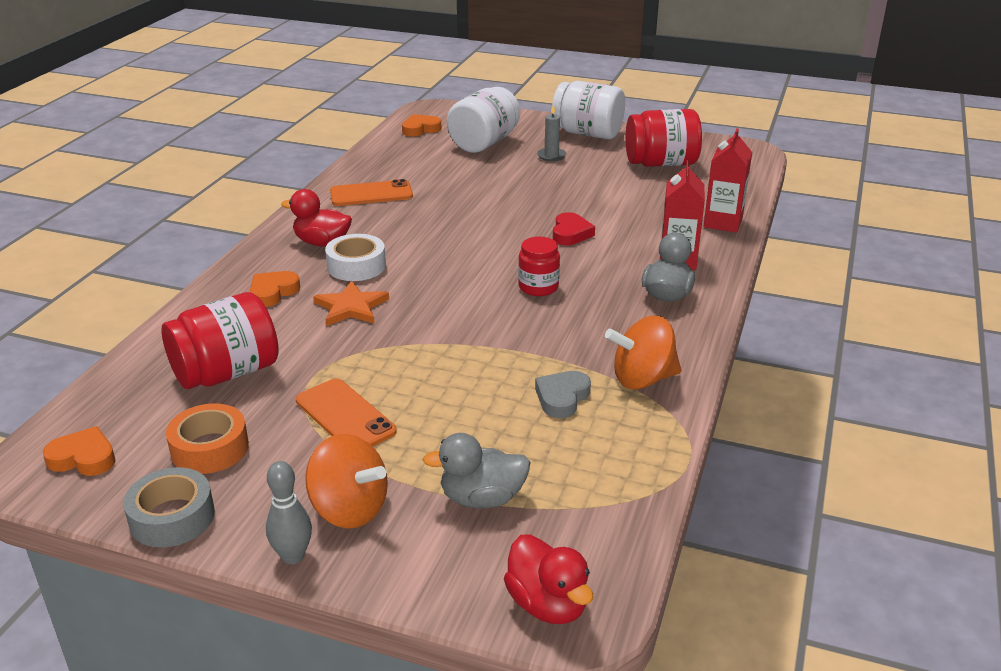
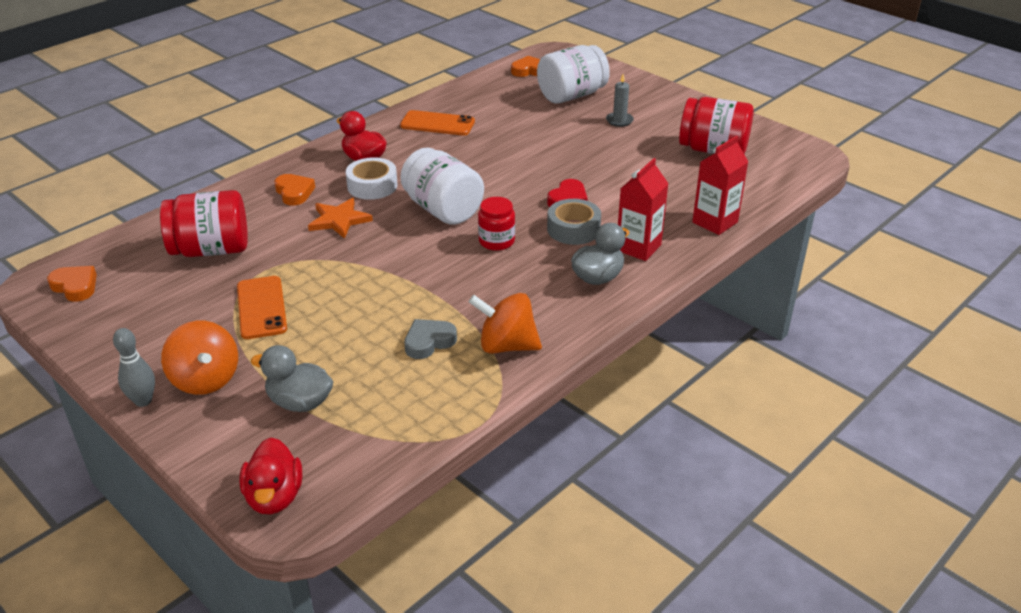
camera: 25 degrees right, 5 degrees up
(172, 517) = (94, 347): grey tape -> grey tape (573, 229)
(210, 448) = (155, 304): orange tape -> none
(273, 292) = (294, 193): orange heart -> orange heart turned 90 degrees clockwise
(587, 134) = (672, 105): white jar -> white jar (443, 210)

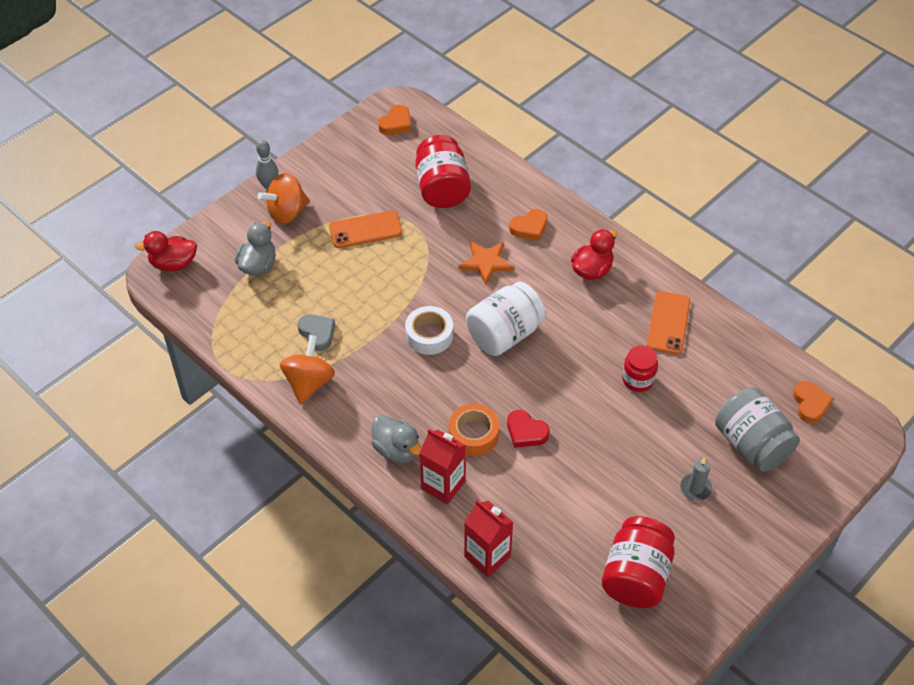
camera: 90 degrees right, 15 degrees up
(372, 186) = (543, 280): white tape -> white tape (429, 335)
(496, 241) = (453, 375): red jar -> red jar (638, 379)
(571, 95) = (751, 444): white jar -> grey jar
(573, 229) = (473, 434): grey tape -> orange tape

